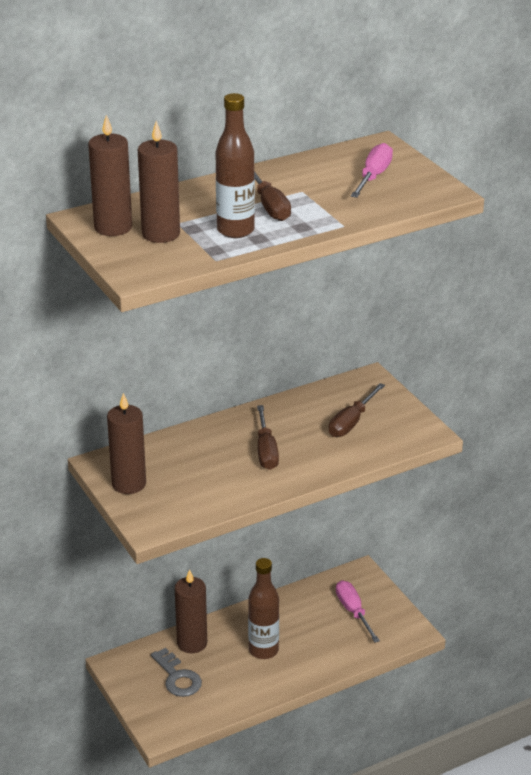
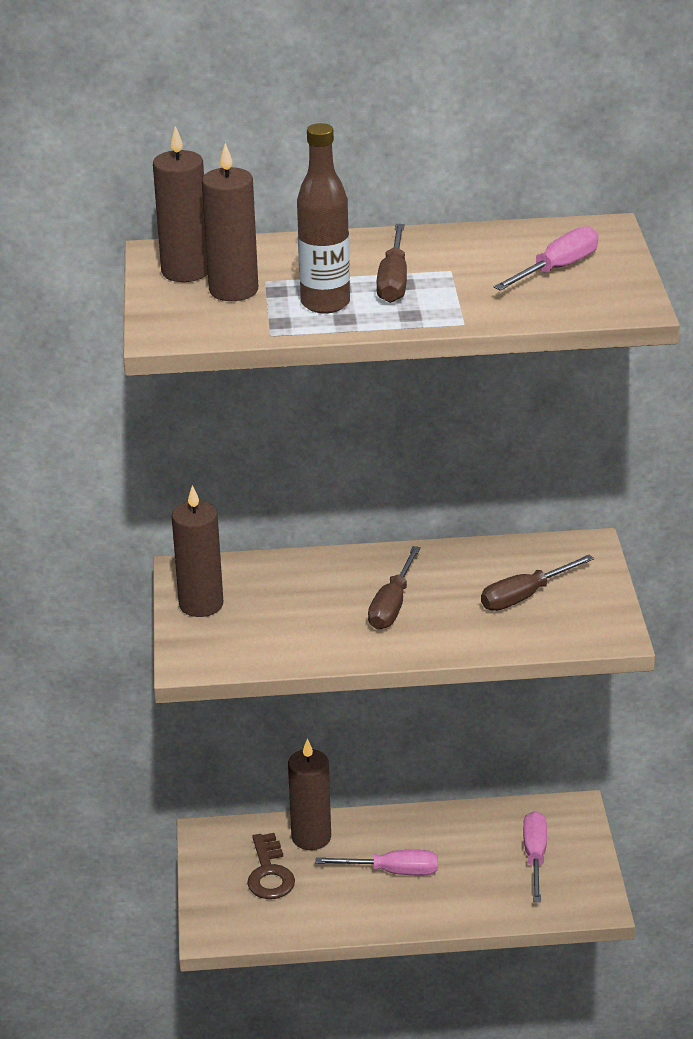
camera: 25 degrees right, 0 degrees up
(178, 677) = (269, 873): grey key -> brown key
(263, 650) = (392, 871): brown bottle -> pink screwdriver

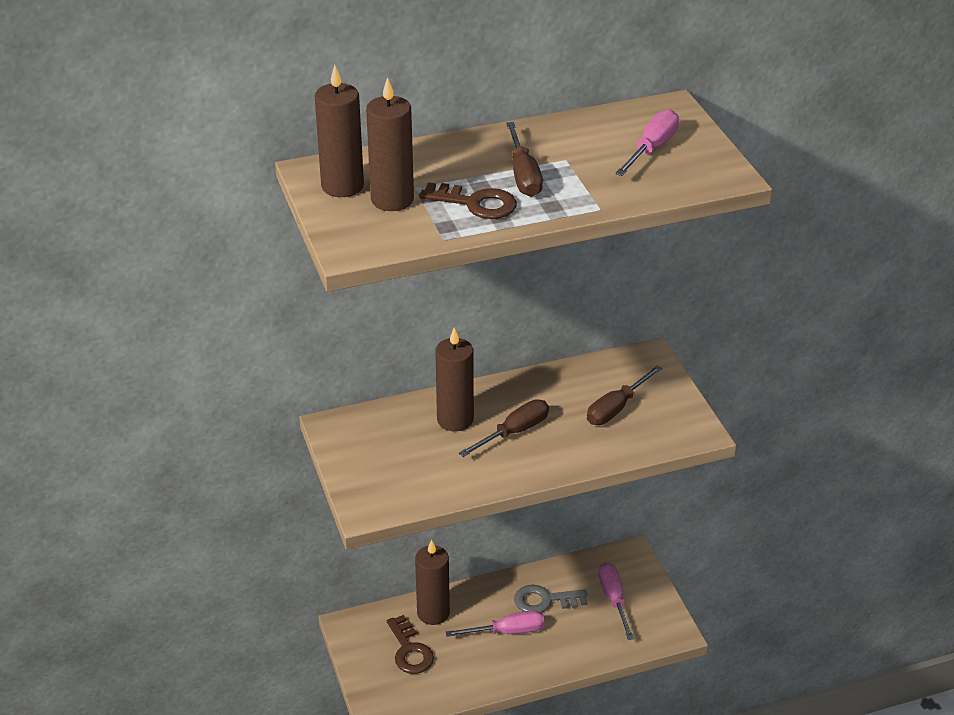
camera: 15 degrees left, 5 degrees up
(201, 604) = (356, 454): brown candle -> brown candle (455, 420)
(325, 303) = (476, 203): brown bottle -> brown key
(392, 605) = (514, 432): brown screwdriver -> brown screwdriver turned 135 degrees counterclockwise
(450, 844) = (544, 600): none -> grey key

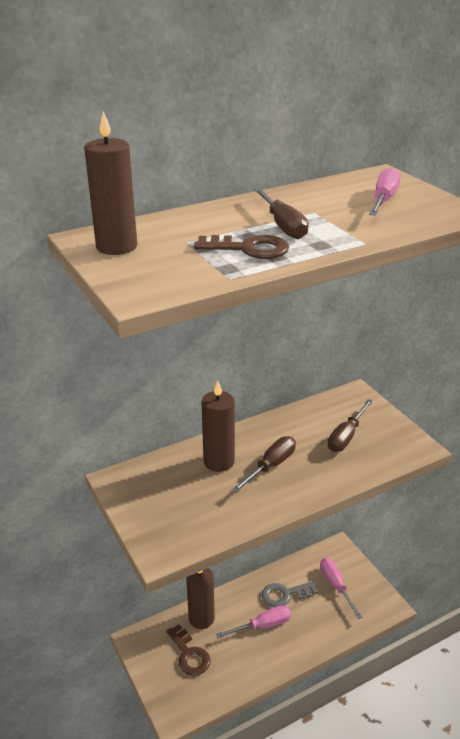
camera: 10 degrees left, 5 degrees down
(392, 200) = (168, 252): brown candle -> none

